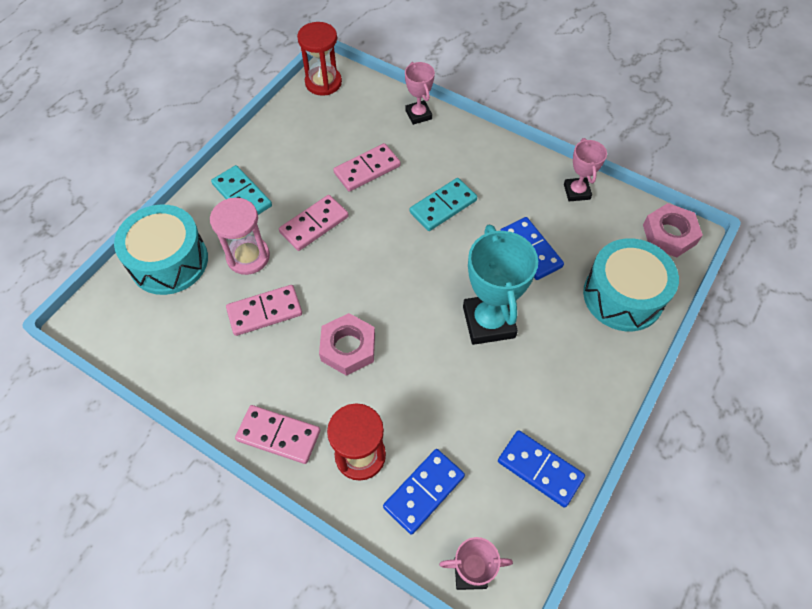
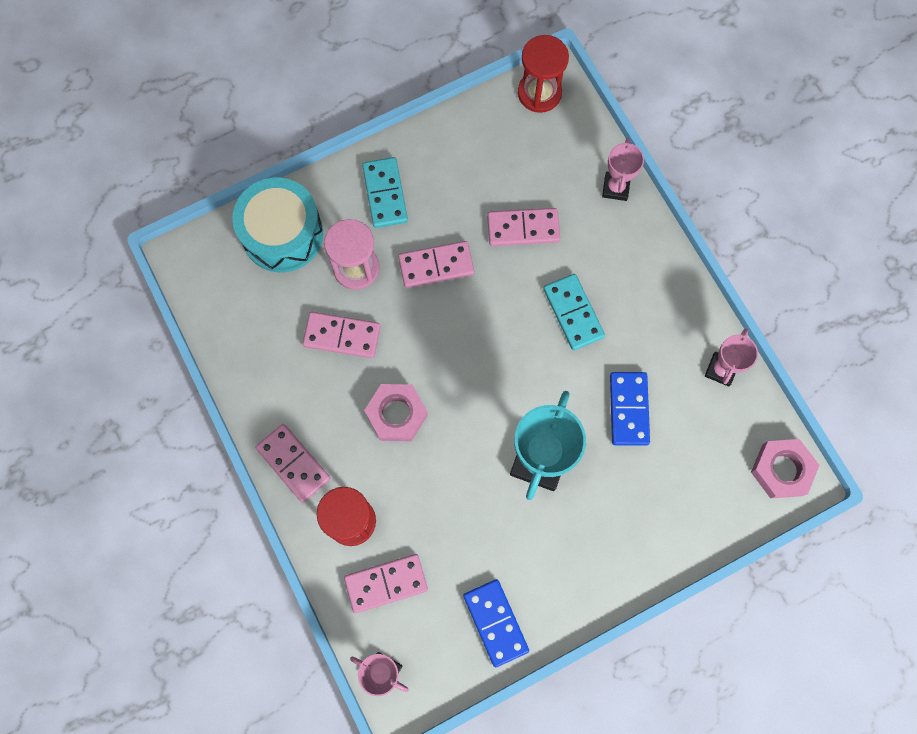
camera: 30 degrees right, 15 degrees up
(424, 491) = (386, 583): blue domino -> pink domino
(443, 206) = (573, 313): turquoise domino -> turquoise domino turned 75 degrees clockwise
(623, 296) = (686, 508): turquoise drum -> none

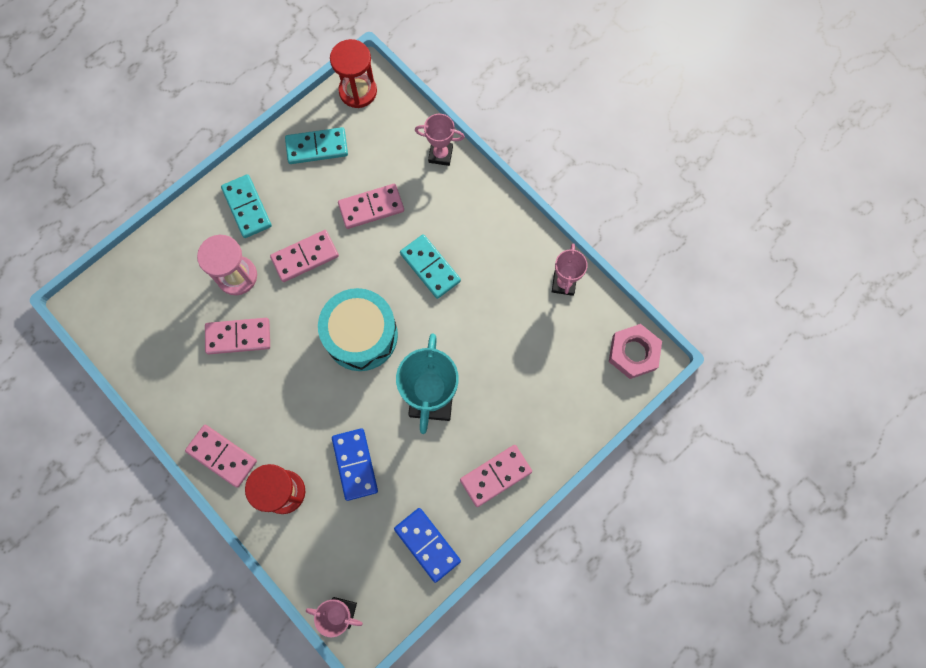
camera: 15 degrees left, 0 degrees up
(282, 234) = (166, 263): turquoise drum -> turquoise drum (361, 335)
(386, 583) = (326, 536): pink domino -> pink domino (495, 475)
(396, 414) = (301, 391): pink nut -> none
(478, 145) = (317, 147): none -> turquoise domino
(615, 188) = (440, 154): pink trophy -> pink trophy turned 75 degrees counterclockwise
(628, 409) = (495, 336): blue domino -> blue domino (355, 464)

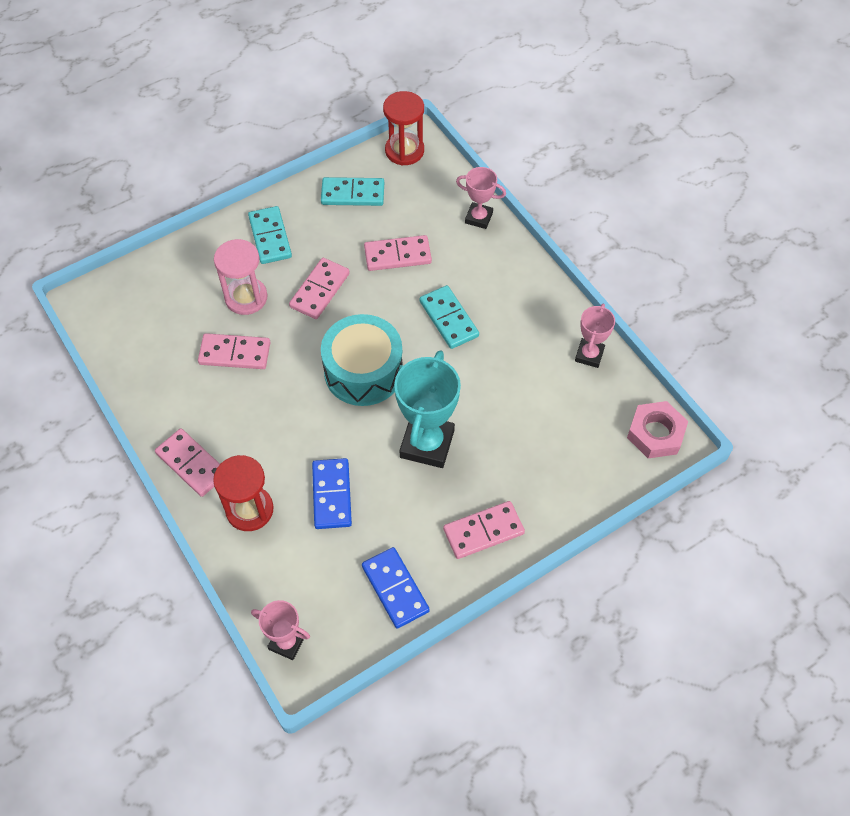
camera: 10 degrees right, 15 degrees down
(305, 257) = (320, 290): pink domino -> pink domino turned 45 degrees counterclockwise

